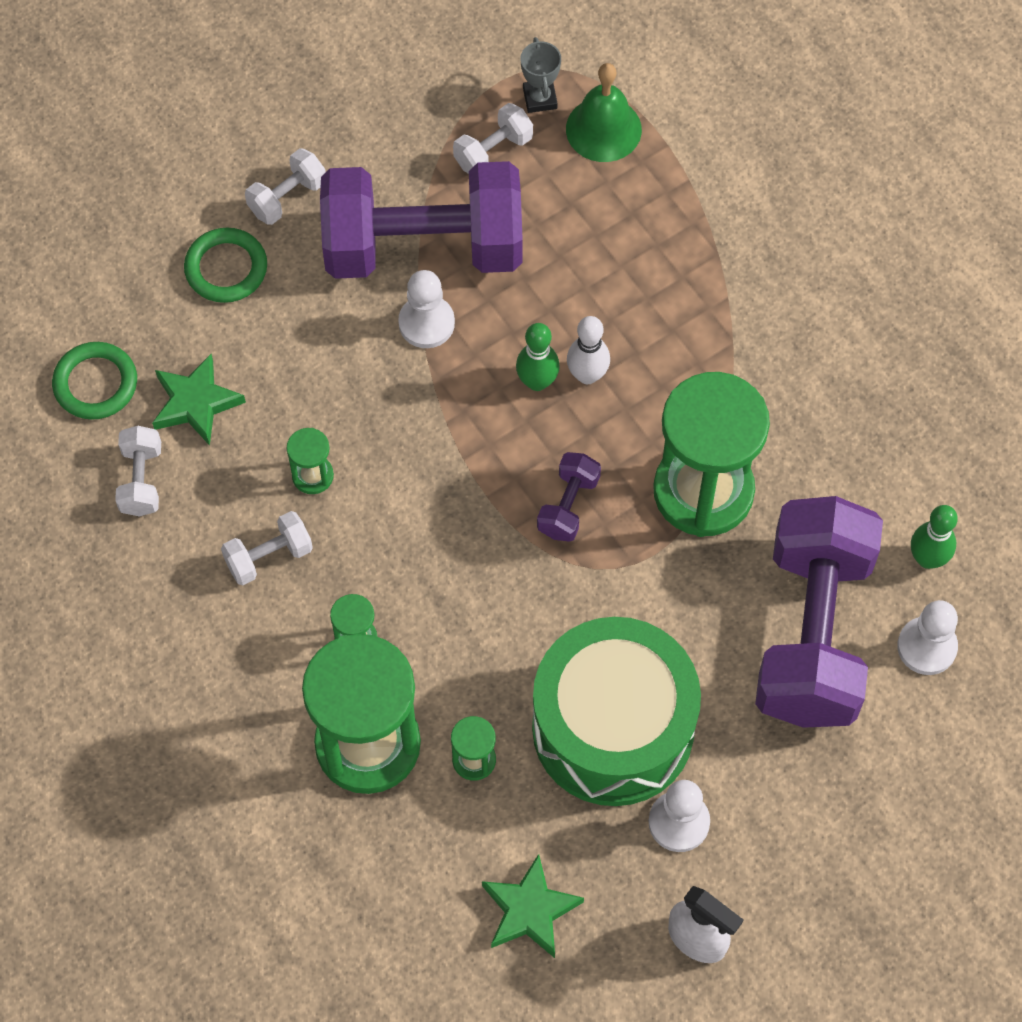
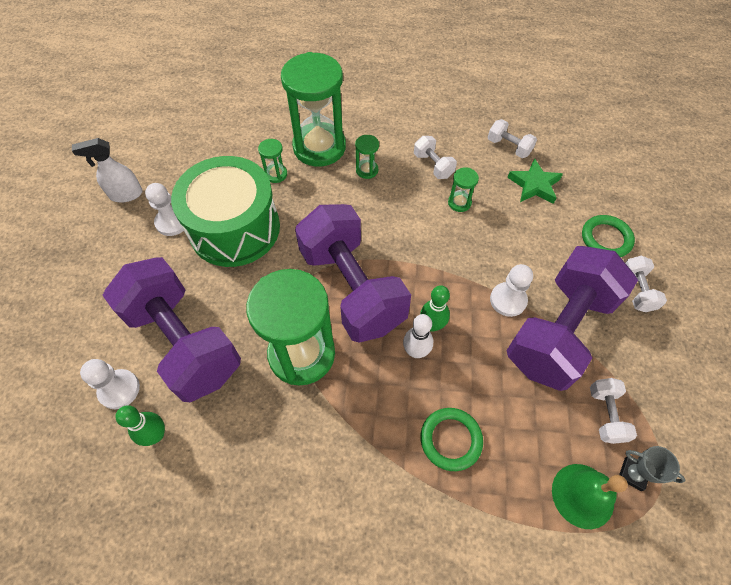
camera: 130 degrees right, 5 degrees down
(95, 383) = (572, 158): green ring -> green ring (450, 439)
(269, 557) = (433, 165): white dumbbell -> white dumbbell turned 45 degrees counterclockwise
(530, 910) = (201, 153): green star -> none
(568, 506) = (352, 288): purple dumbbell -> purple dumbbell, size x2.48

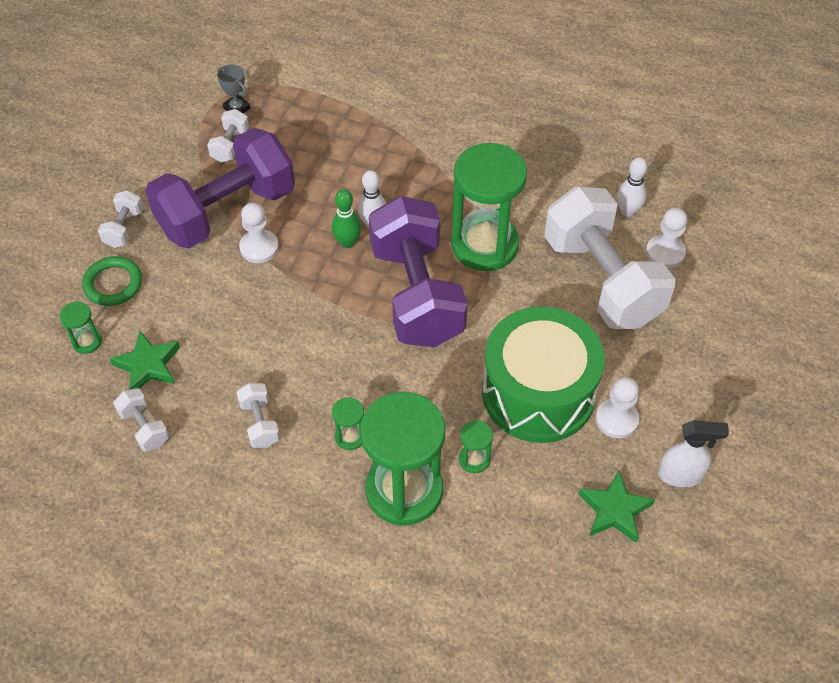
camera: 165 degrees left, 5 degrees down
(156, 435) = (627, 211): green bowling pin -> white bowling pin
(175, 164) = (614, 510): none -> green star
(184, 342) = (602, 280): purple dumbbell -> white dumbbell
(450, 439) = (371, 156): green ring -> none
(459, 203) = (253, 363): green hourglass -> green hourglass (87, 341)
(582, 495) = (284, 105): green bell -> none

